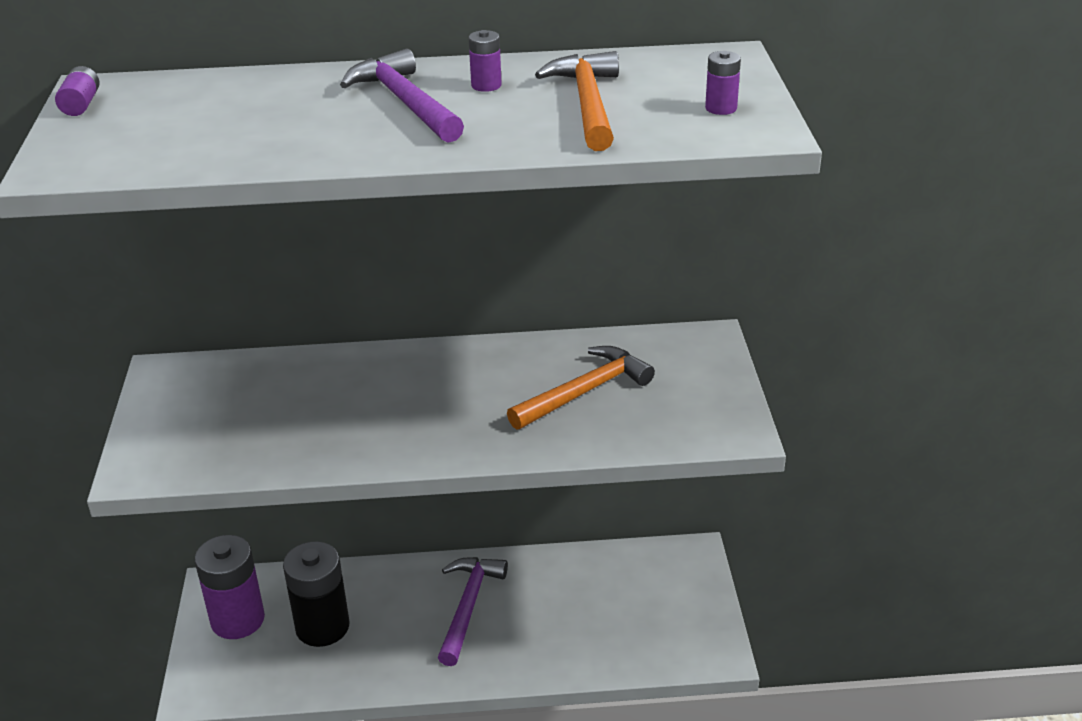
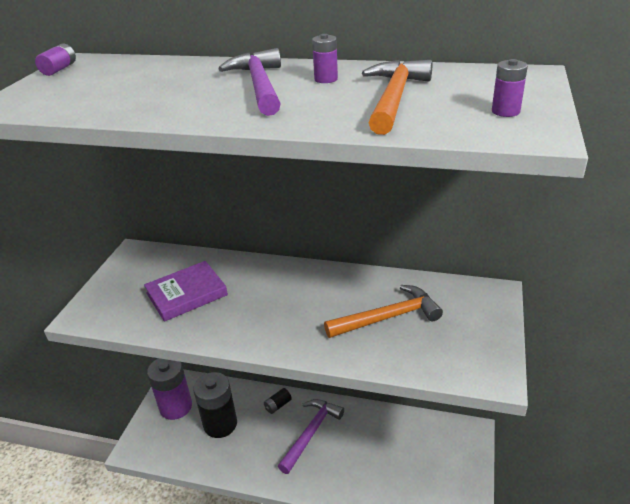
camera: 20 degrees right, 0 degrees up
(284, 414) = (187, 294): none -> purple book
(403, 582) = (278, 405): none -> black battery

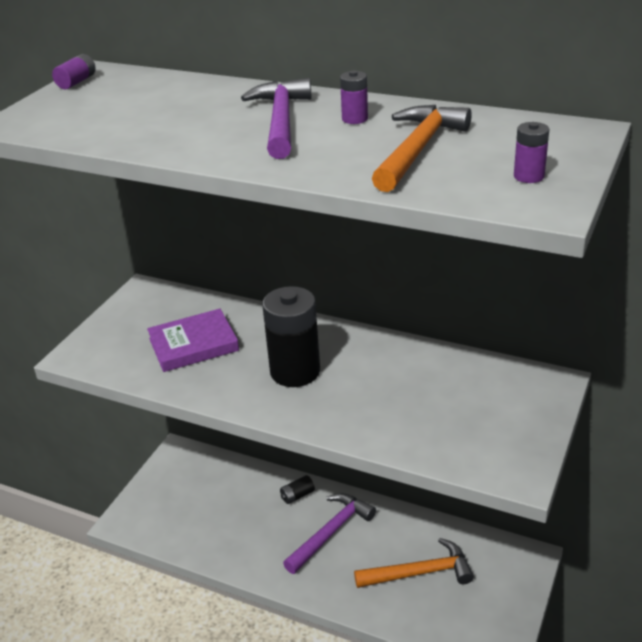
camera: 10 degrees right, 0 degrees up
(176, 406) = (176, 481): purple battery -> none
(220, 424) = (225, 508): black battery -> black battery (295, 371)
(388, 317) = (416, 396): orange hammer -> orange hammer (420, 573)

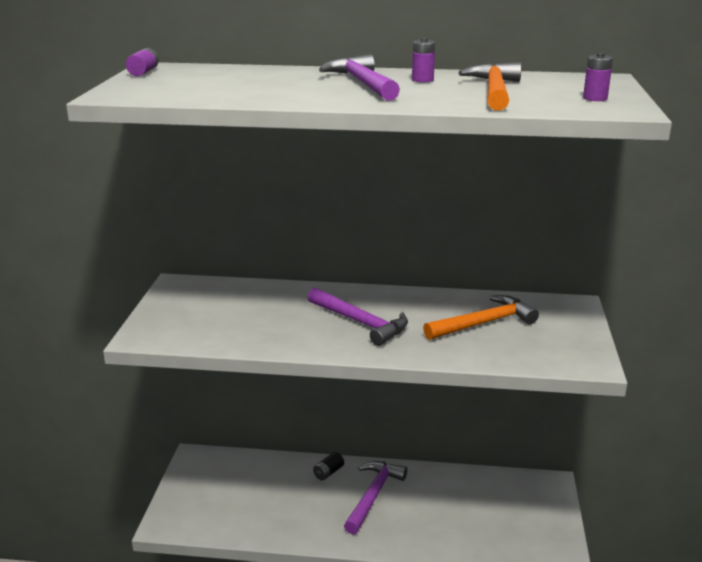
camera: 20 degrees left, 10 degrees down
(193, 344) = (254, 316): purple book -> none
(295, 371) = (360, 323): black battery -> purple hammer
(420, 573) = (467, 512): orange hammer -> orange hammer (484, 323)

